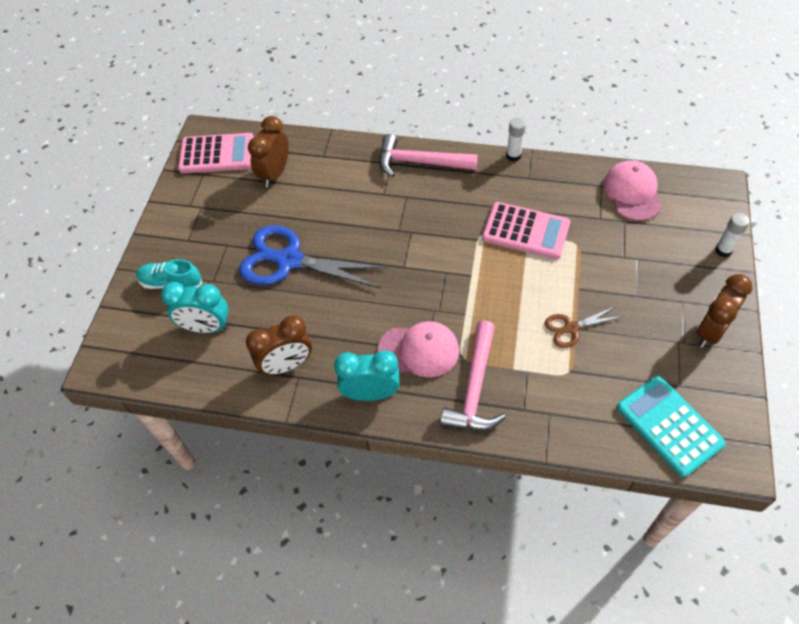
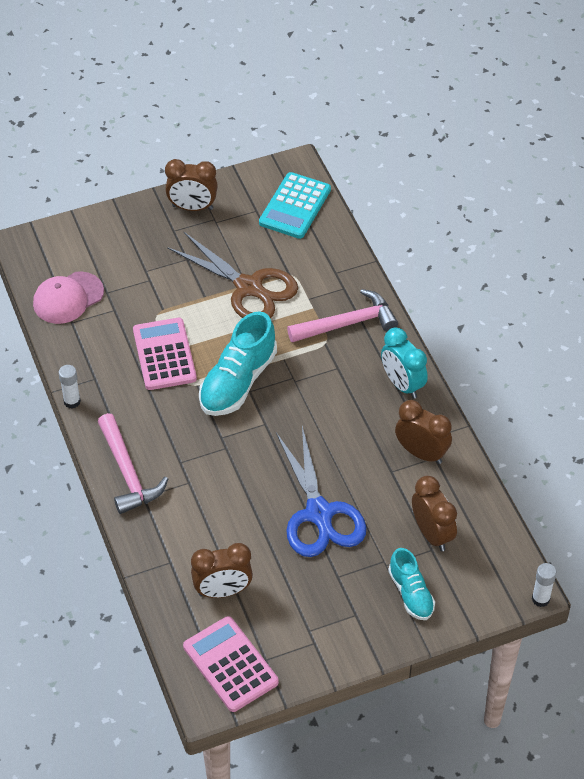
camera: 125 degrees left, 5 degrees down
(206, 327) = (432, 534): turquoise clock -> brown clock
(419, 350) = (341, 372): pink cap -> none
(461, 268) = (238, 382): none -> turquoise shoe
(571, 328) = (248, 287): brown scissors -> brown scissors, size x2.02
(723, 250) = (100, 221): white glue stick -> white glue stick (540, 599)

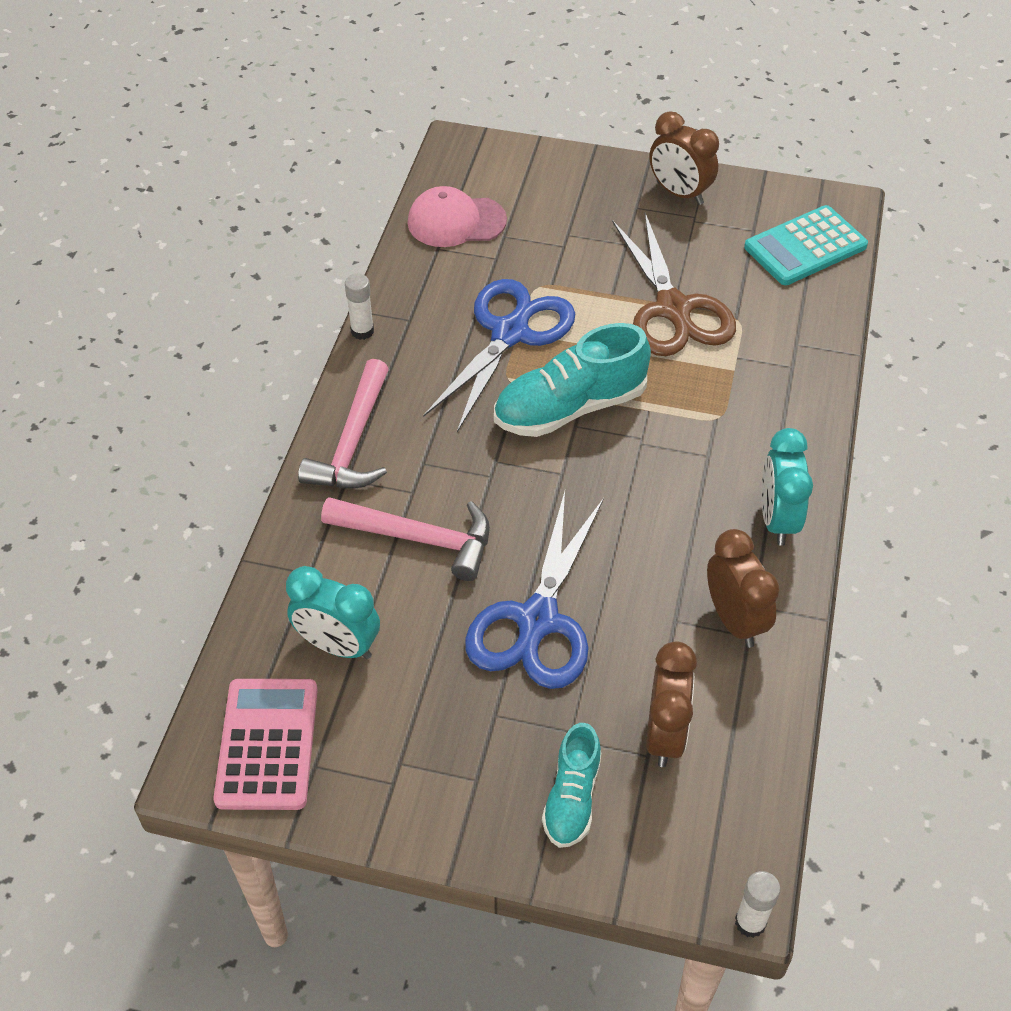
camera: 35 degrees right, 0 degrees up
(164, 354) = (510, 333): pink calculator -> blue scissors
(223, 591) = (338, 646): brown clock -> turquoise clock
(347, 323) = (764, 410): pink hammer -> pink hammer (419, 539)

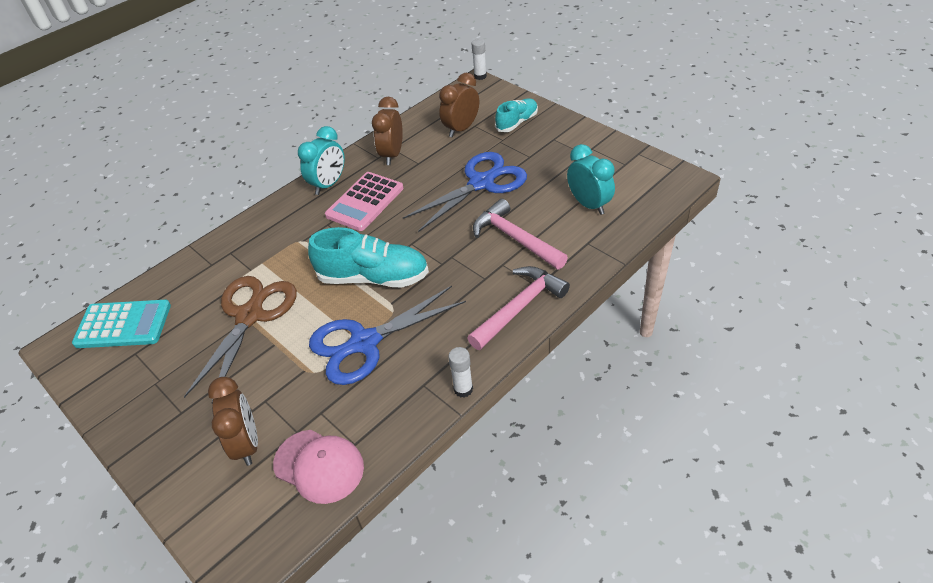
camera: 145 degrees left, 5 degrees down
(267, 744) = (644, 178): pink calculator -> pink calculator (365, 202)
(679, 193) = (139, 410): brown clock -> brown clock (247, 444)

